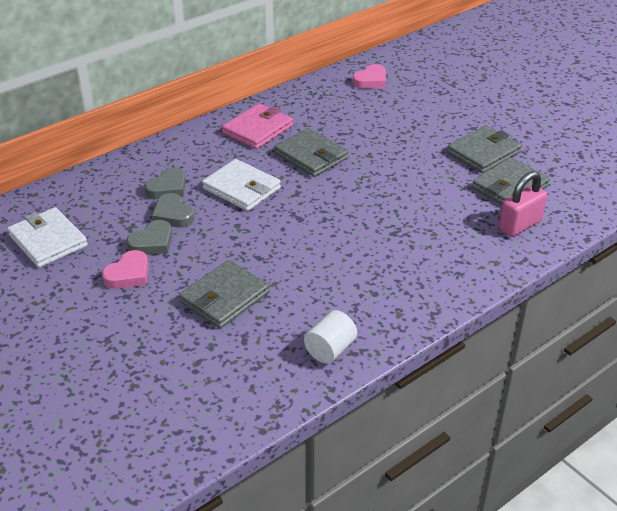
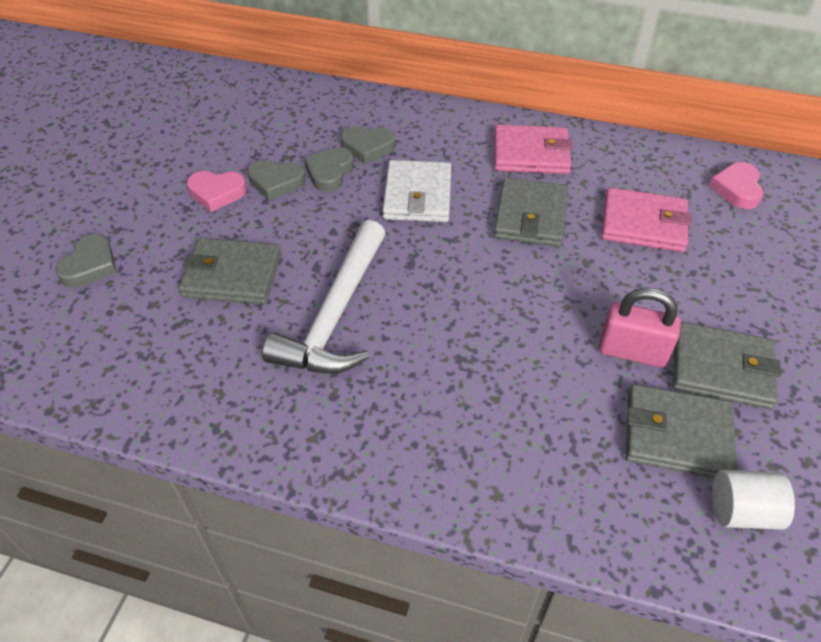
camera: 55 degrees right, 10 degrees up
(48, 241) = (225, 122): white wallet -> none
(133, 366) = (90, 266): none -> grey heart
(310, 265) = (336, 314): none -> white hammer
(330, 349) = (207, 403): white cylinder -> white cylinder (742, 511)
(362, 122) = (643, 224): none -> pink wallet
(371, 81) = (737, 189): pink heart -> pink heart turned 90 degrees clockwise
(519, 225) = (602, 487): pink padlock -> pink padlock (632, 351)

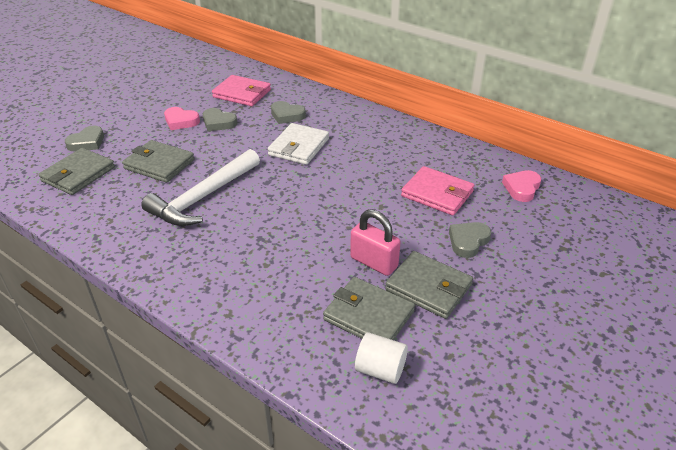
camera: 20 degrees right, 10 degrees down
(329, 173) = (254, 124): grey heart -> grey heart (468, 241)
(530, 216) = (363, 173): grey wallet -> grey wallet (78, 174)
(531, 153) = (389, 139): pink wallet -> pink wallet (242, 93)

